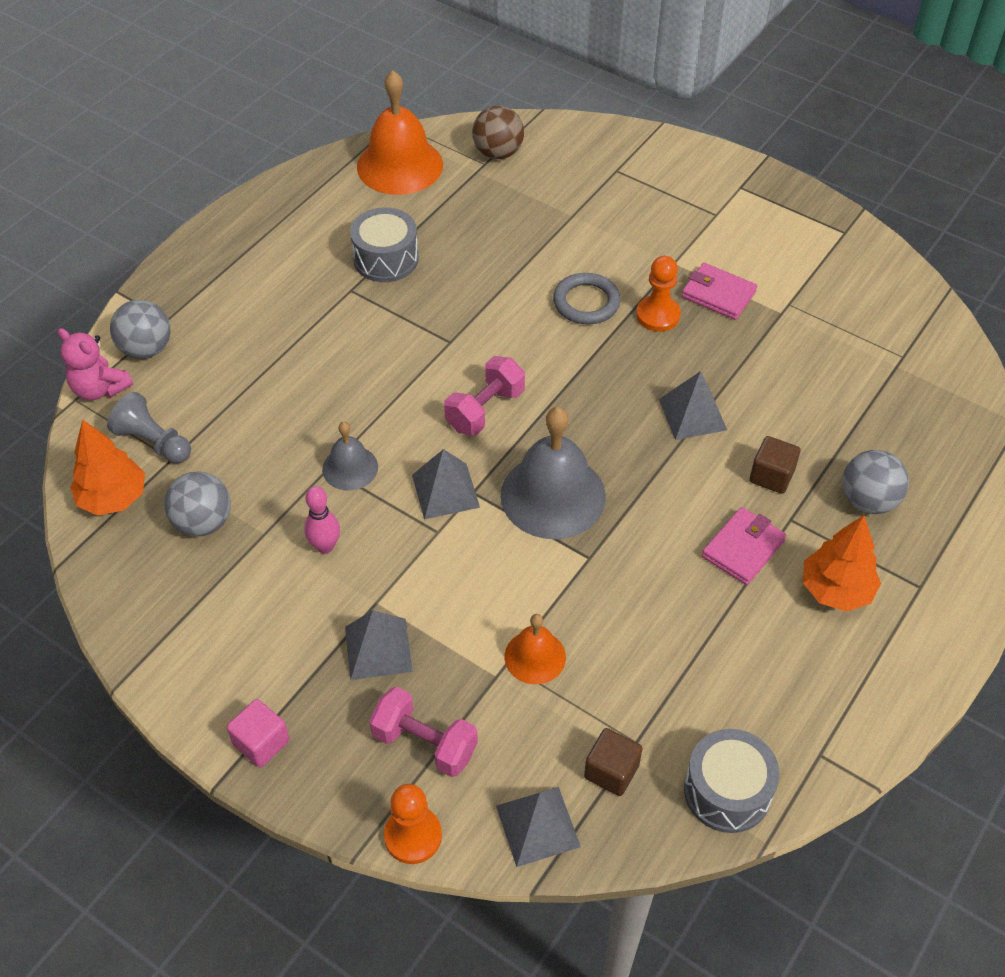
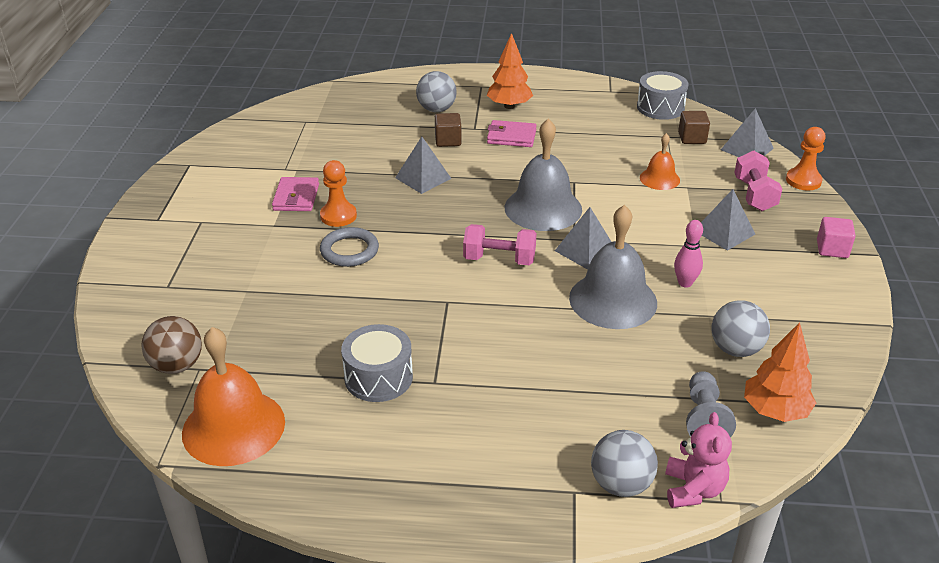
camera: 120 degrees left, 15 degrees down
(350, 468) = (613, 300): grey bell -> grey bell, size x1.86

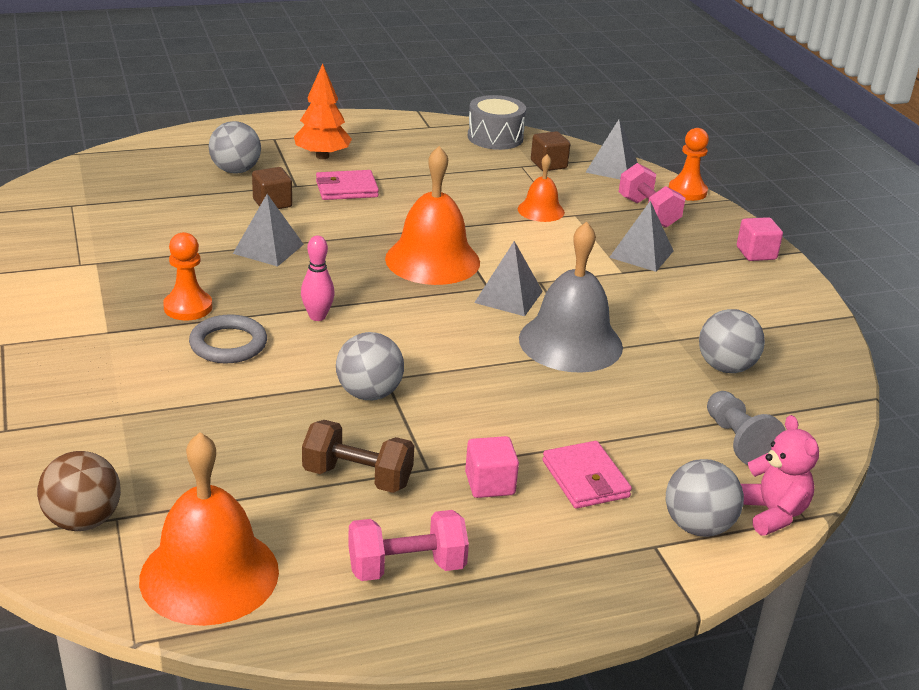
camera: 25 degrees left, 5 degrees down
(296, 197) = (117, 295): pink wallet -> pink wallet (585, 479)
(378, 377) = (357, 477): grey drum -> brown dumbbell
(427, 311) = (369, 394): none -> grey ball
(474, 406) = (490, 484): none -> pink cube
(499, 260) = (418, 323): pink dumbbell -> pink dumbbell (406, 567)
(543, 208) = (432, 260): grey bell -> orange bell
(685, 283) = (634, 311): pink bowling pin -> pink bowling pin (317, 316)
(775, 411) = (800, 419): orange tree -> none

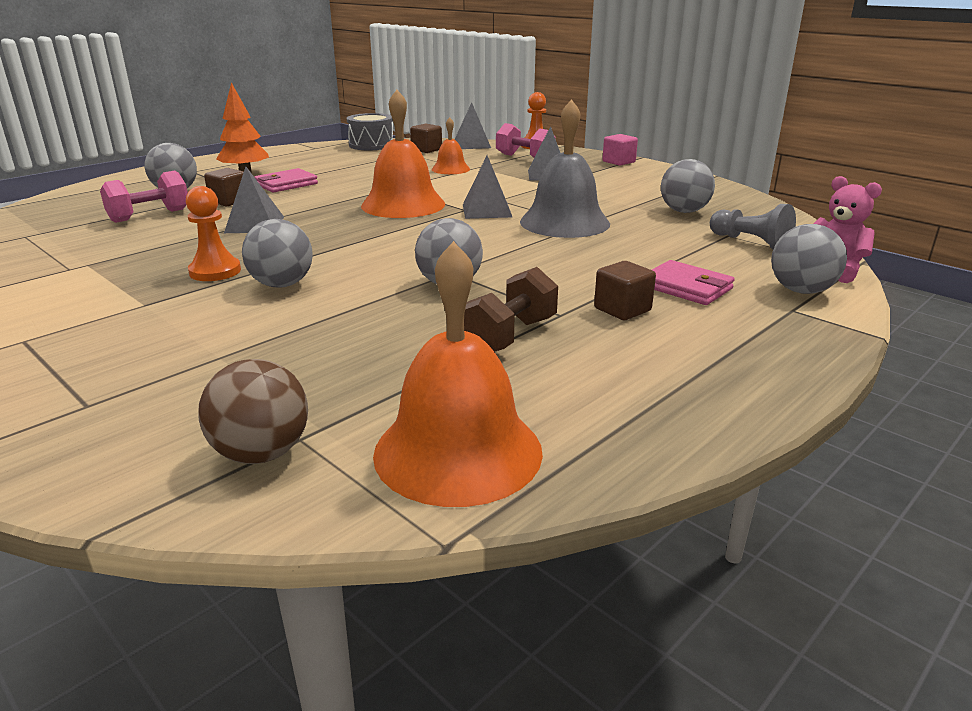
camera: 25 degrees left, 5 degrees down
(228, 344) = (282, 284): grey ring -> grey ball
(317, 316) = (346, 251): pink bowling pin -> none
(357, 477) = (509, 336): brown dumbbell -> brown dumbbell turned 45 degrees counterclockwise
(406, 567) = (635, 382): pink dumbbell -> pink dumbbell (150, 216)
(490, 484) = (622, 309): pink cube -> brown cube

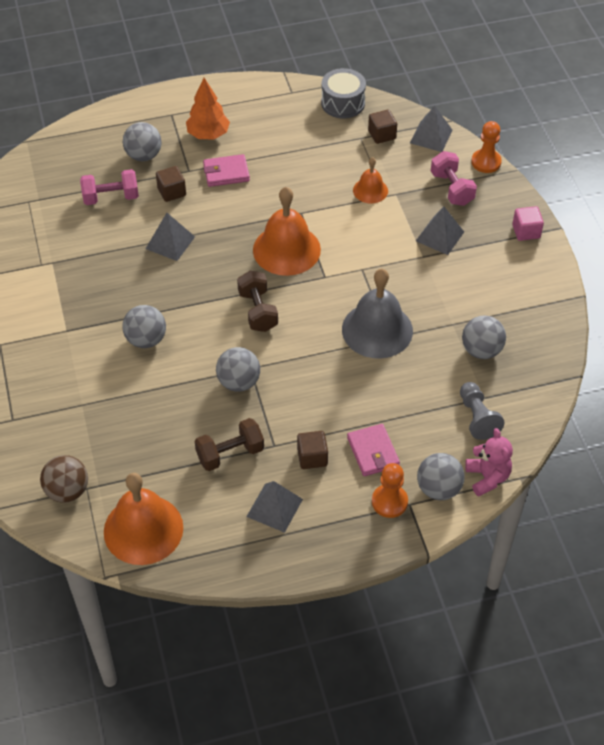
camera: 30 degrees right, 25 degrees up
(215, 271) = (117, 305): orange pawn -> orange pawn (389, 502)
(414, 239) = (258, 311): none -> brown dumbbell
(487, 210) = (338, 286): grey pyramid -> grey pyramid (274, 507)

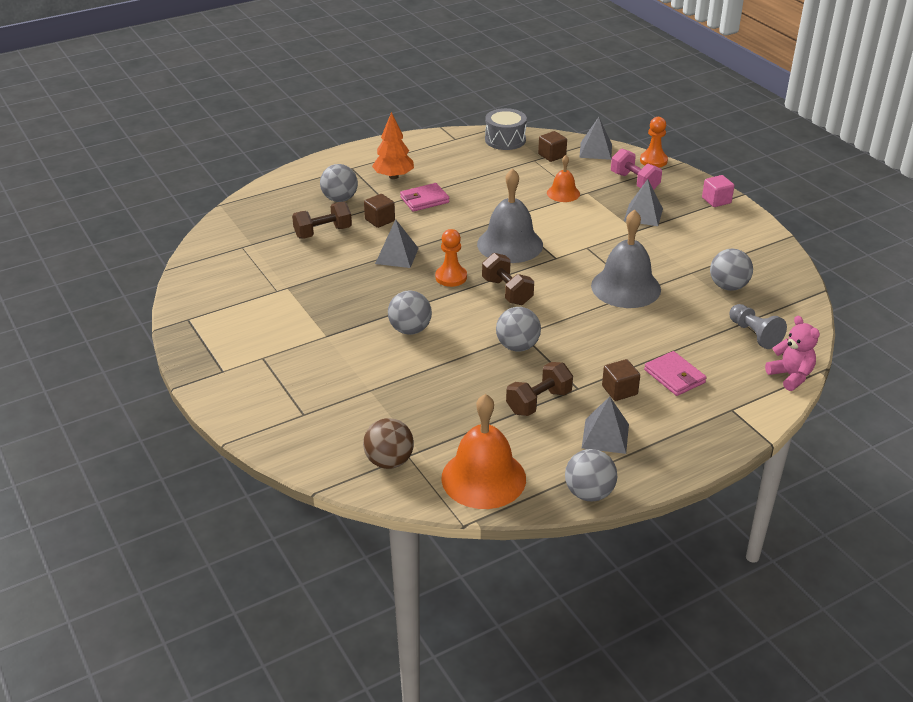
camera: 15 degrees left, 15 degrees down
(111, 197) = (323, 232): pink dumbbell -> brown dumbbell
(286, 249) = (510, 244): orange bell -> grey bell
(389, 502) = (712, 411): orange pawn -> orange pawn (451, 277)
(438, 489) = (751, 392): grey ball -> grey ball (589, 493)

